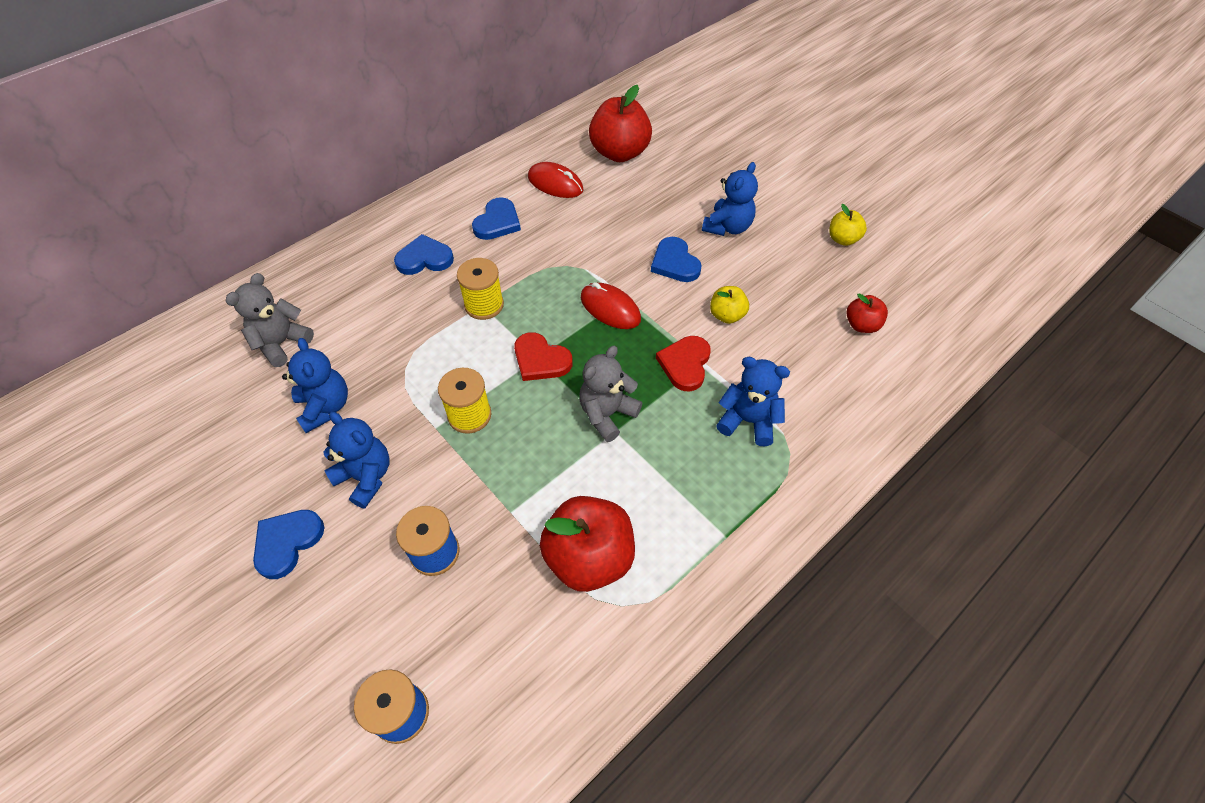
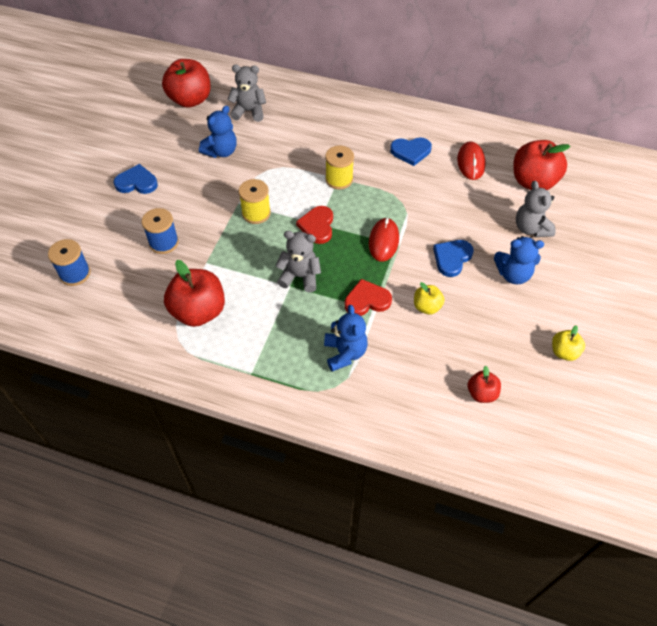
camera: 60 degrees right, 0 degrees up
(188, 402) = (190, 100): none -> red apple
(366, 477) = (190, 191): blue teddy bear -> none
(424, 258) = (353, 134): blue heart -> none
(678, 185) = (531, 228): none -> grey teddy bear

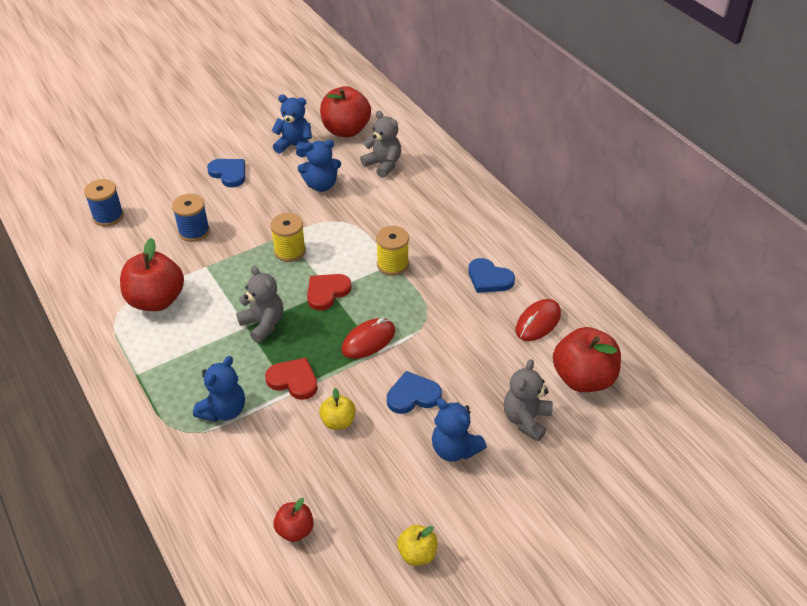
camera: 40 degrees right, 10 degrees down
(164, 133) = (295, 146): none -> blue teddy bear

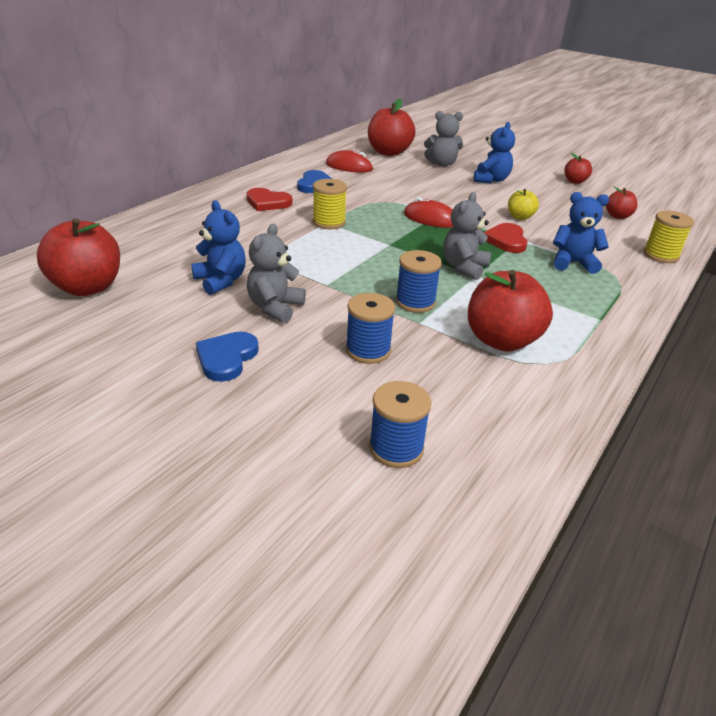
camera: 115 degrees left, 10 degrees down
(232, 273) = (415, 302): none -> blue spool
(290, 251) = (351, 276): yellow spool -> yellow spool (660, 255)
(295, 146) = (137, 318): blue teddy bear -> none
(327, 292) = (392, 245): red heart -> red heart (267, 202)
(383, 165) = (162, 251): grey teddy bear -> grey teddy bear (275, 308)
(413, 395) = (464, 196): blue heart -> none
(417, 553) = (575, 181): yellow apple -> red apple

